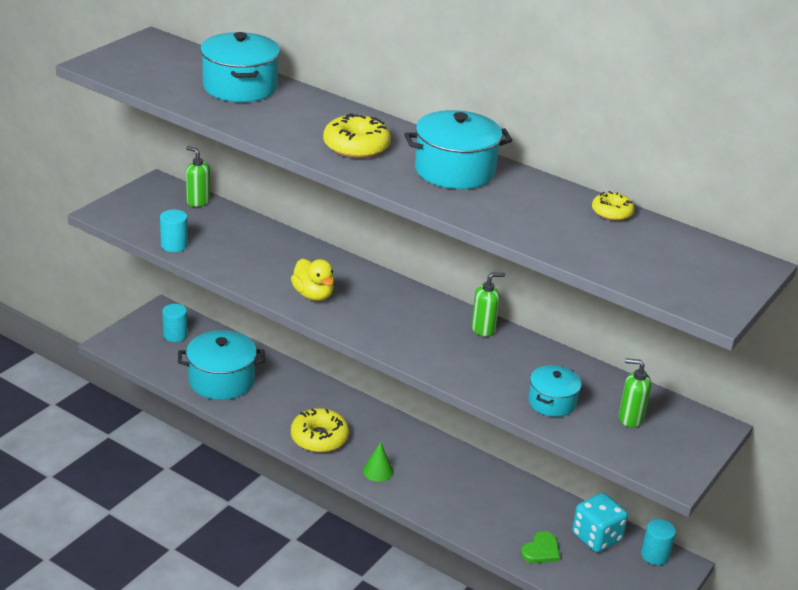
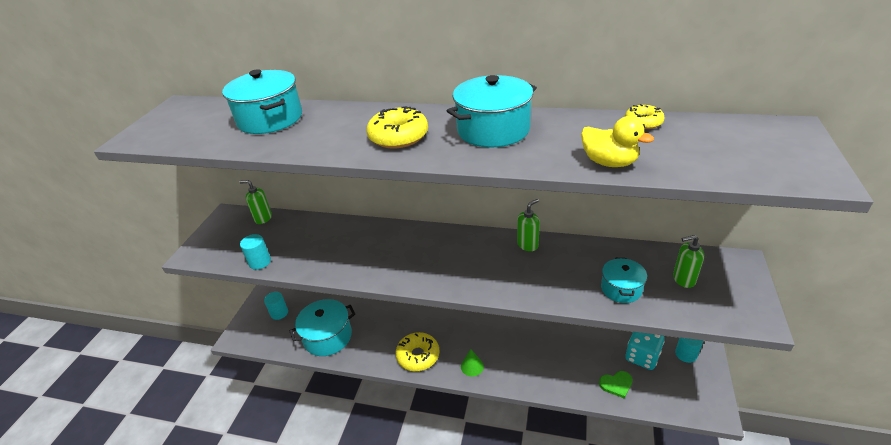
camera: 15 degrees left, 5 degrees up
(313, 295) = (389, 265): yellow duck -> yellow duck (609, 162)
(541, 550) = (616, 384): green heart -> green heart turned 60 degrees clockwise

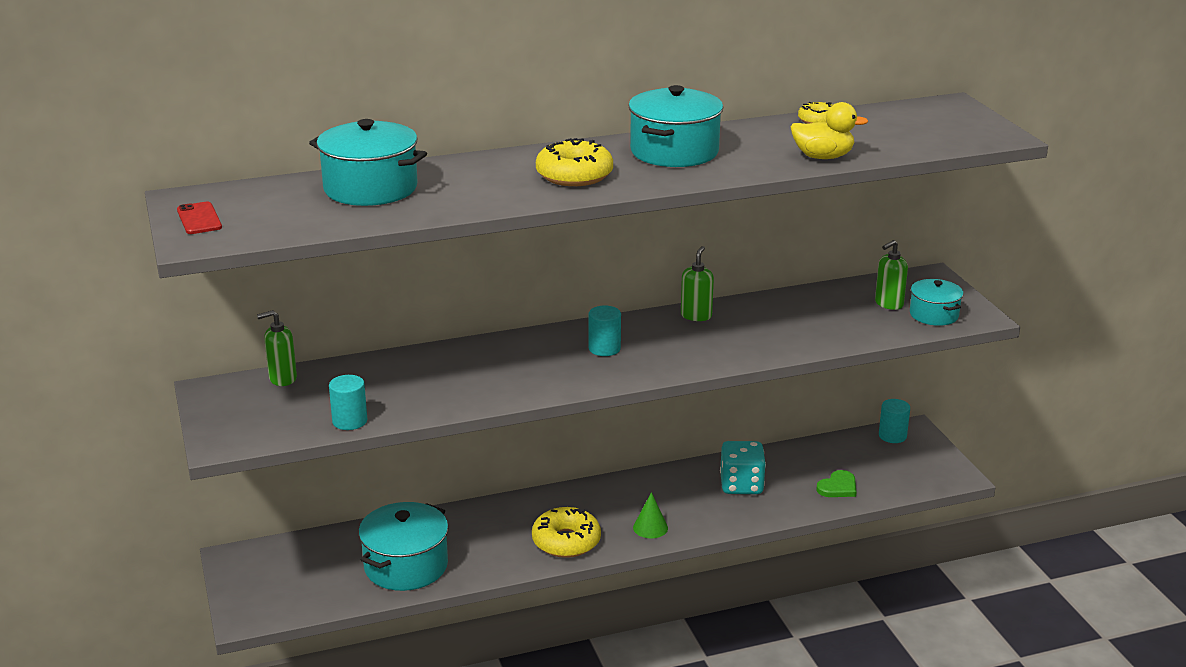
camera: 35 degrees left, 10 degrees down
(160, 121) = (199, 219): none -> red phone
(279, 313) = (289, 566): turquoise cylinder -> turquoise cylinder (604, 348)
(621, 289) = (834, 327): turquoise pot -> turquoise pot (934, 315)
(642, 356) = (847, 453): turquoise dice -> turquoise dice (741, 485)

